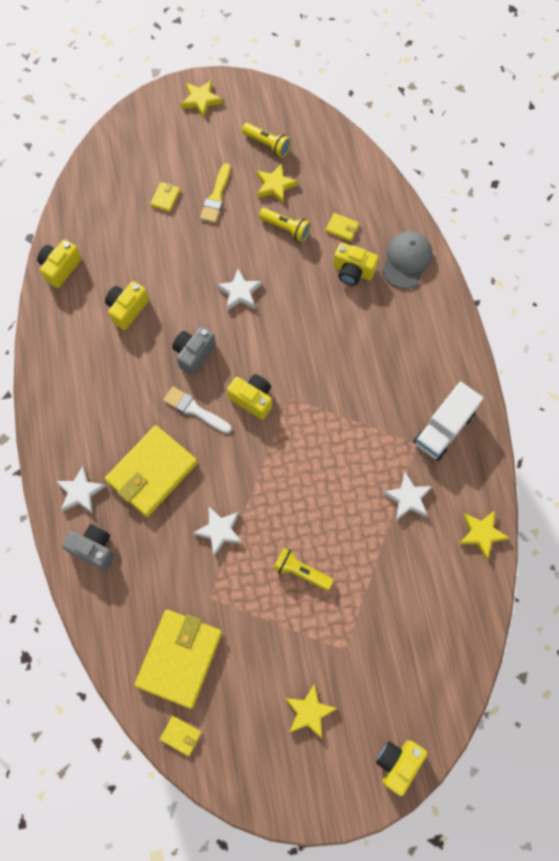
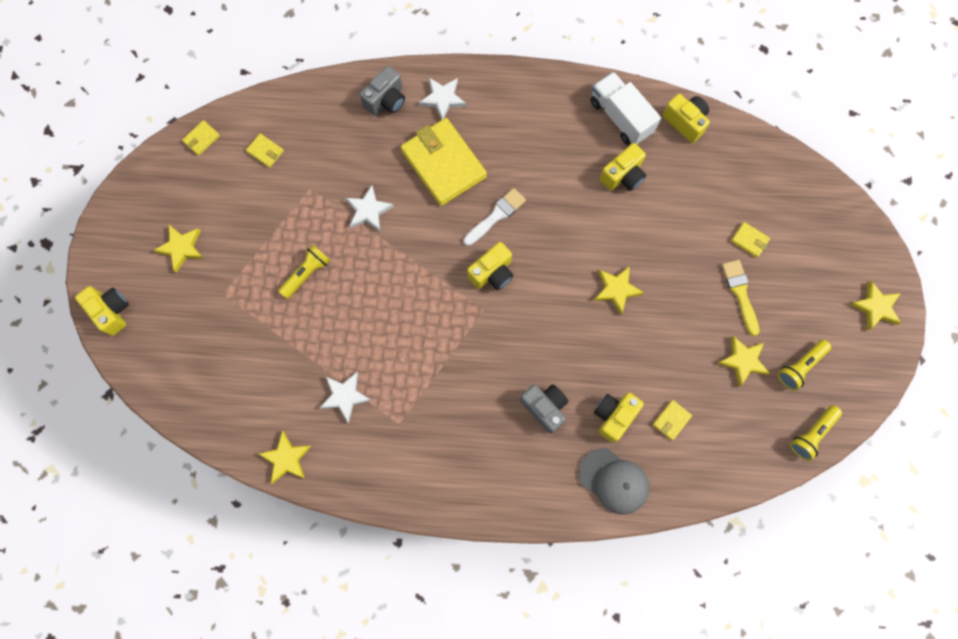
camera: 105 degrees right, 5 degrees up
(127, 309) = (623, 176): yellow camera -> yellow camera turned 90 degrees clockwise
(179, 658) = (265, 151): yellow wallet -> yellow wallet, size x0.41
(194, 354) = (557, 228): grey camera -> grey camera (544, 407)
(216, 197) = (740, 293): yellow brush -> yellow brush turned 45 degrees clockwise
(239, 292) = (616, 289): white star -> yellow star
(286, 228) = (684, 358): yellow flashlight -> yellow flashlight (812, 434)
(444, 428) = (406, 457): white truck -> white truck (621, 117)

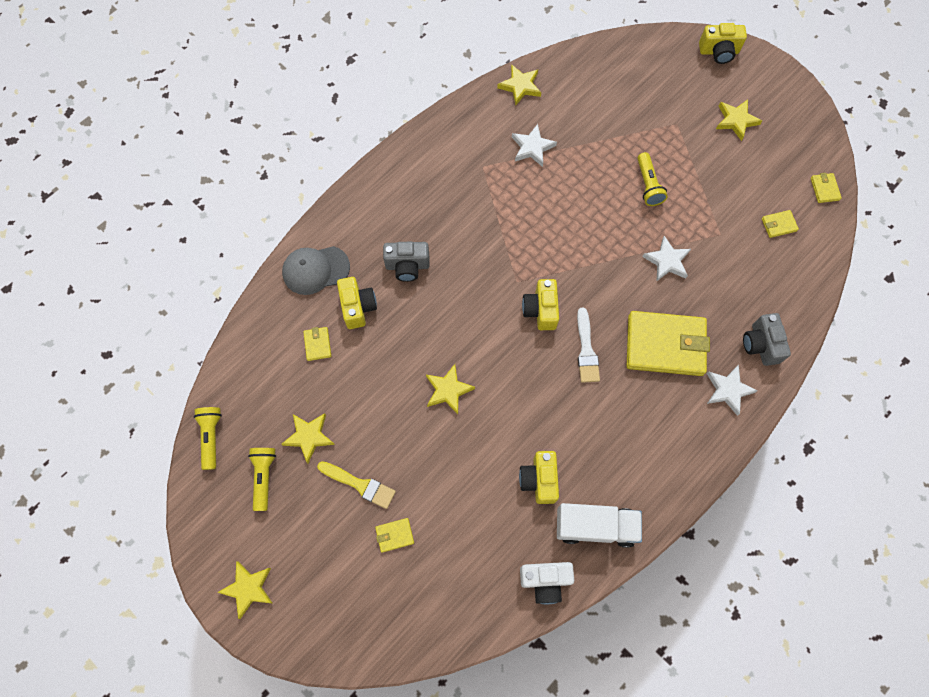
camera: 130 degrees right, 5 degrees down
(685, 122) = (545, 581): yellow camera -> white camera

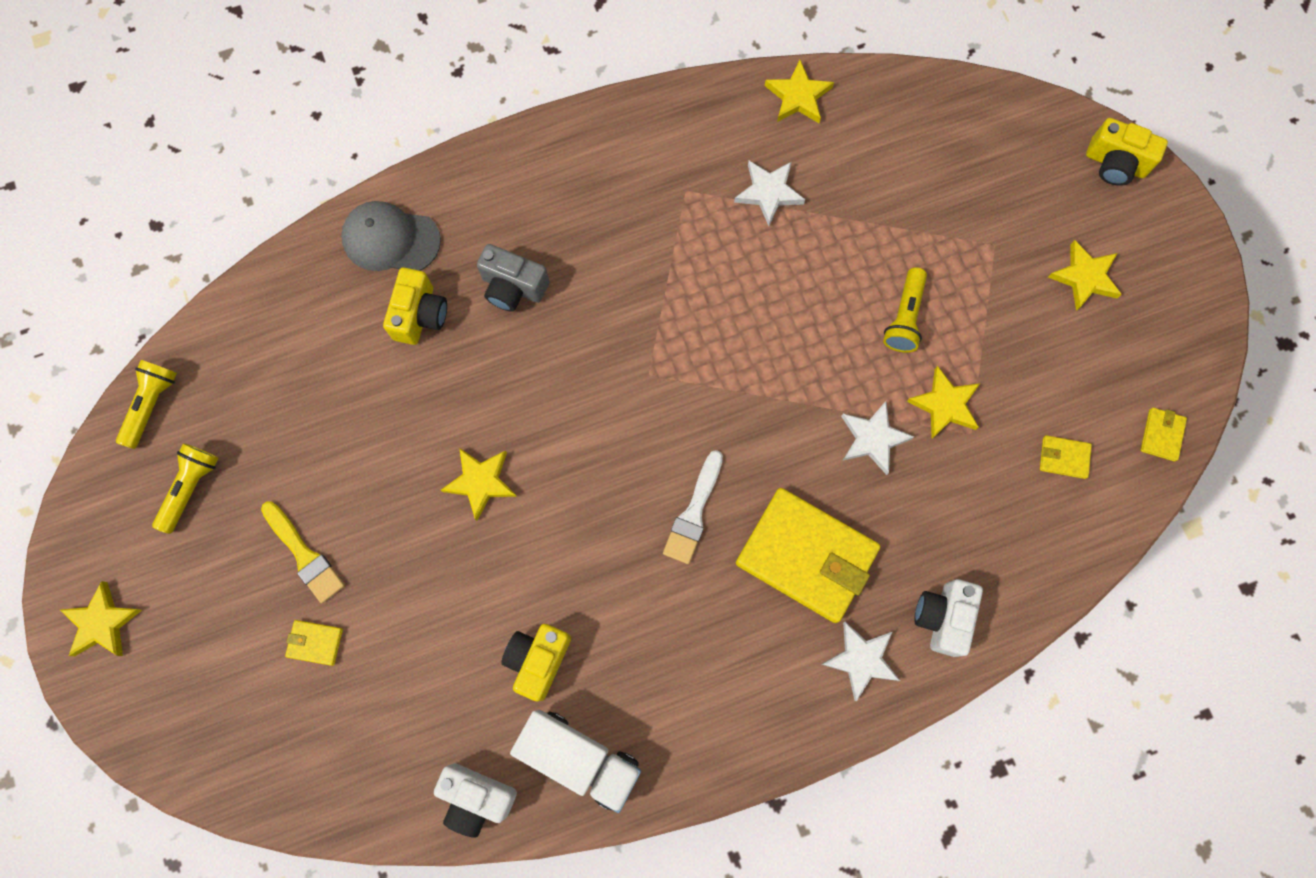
camera: 25 degrees right, 5 degrees up
(309, 436) = (272, 461): yellow star -> yellow star (945, 405)
(317, 344) = (343, 342): yellow wallet -> none
(540, 310) = (661, 429): yellow camera -> none
(760, 345) = (942, 617): grey camera -> white camera

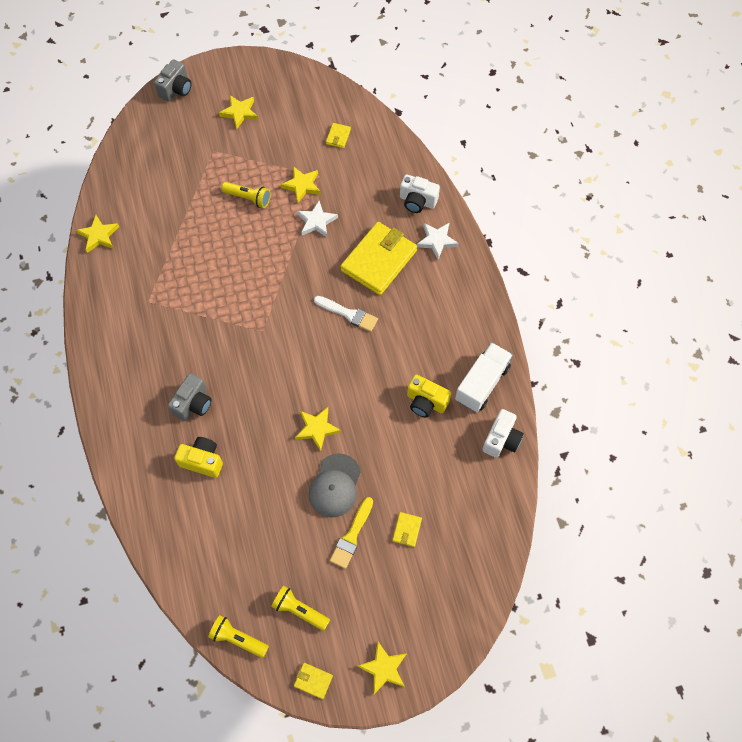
camera: 85 degrees left, 10 degrees down
(304, 555) = (352, 536): yellow brush -> yellow brush turned 150 degrees clockwise
(390, 239) = (146, 477): grey cap -> grey cap (335, 486)
(769, 193) = (158, 257): white star -> none
(1115, 164) = (176, 89): yellow camera -> grey camera
(1161, 435) = (331, 93): yellow wallet -> yellow wallet (313, 681)

